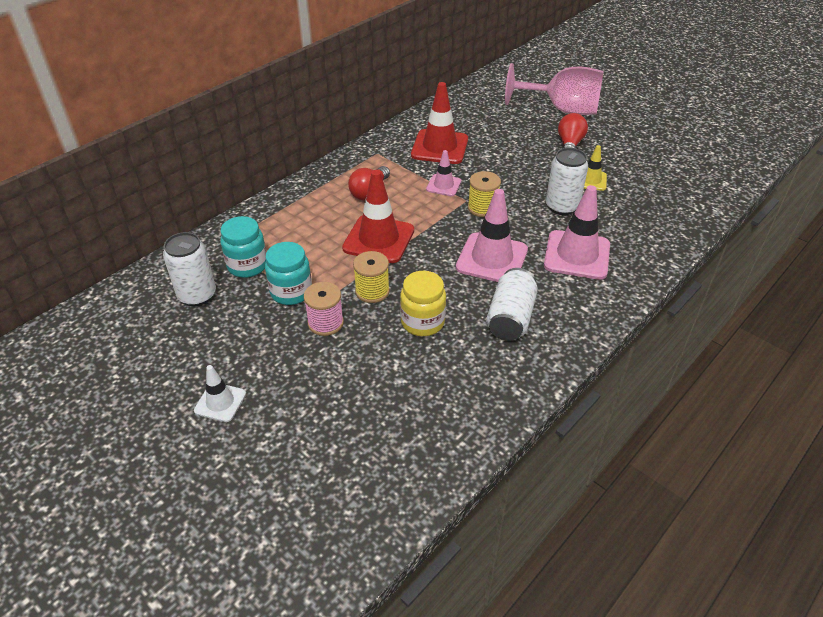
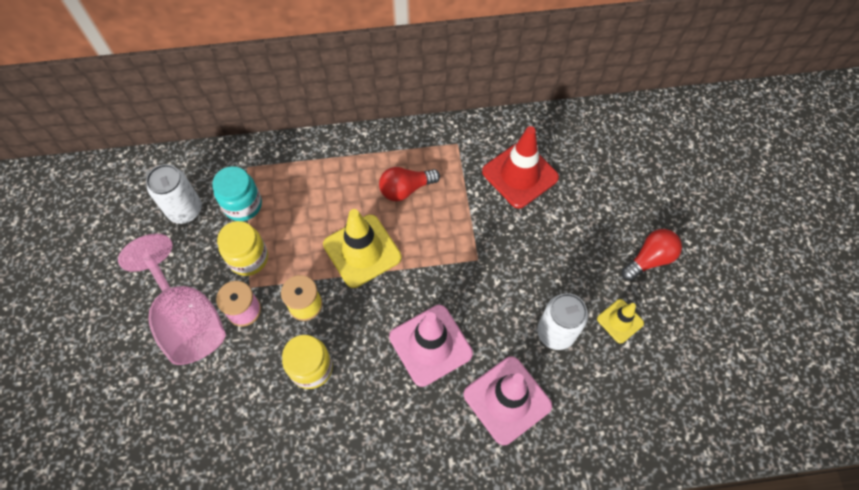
camera: 40 degrees right, 20 degrees up
(220, 402) = (116, 328): white traffic cone -> none
(291, 292) = (248, 258): turquoise jar -> yellow jar
(378, 239) = (362, 251): red traffic cone -> yellow traffic cone
(443, 185) = (476, 226): pink traffic cone -> none
(482, 208) = (482, 280): yellow spool -> none
(510, 318) = (380, 421): white can -> none
(562, 109) = (695, 204): pink goblet -> pink goblet (187, 319)

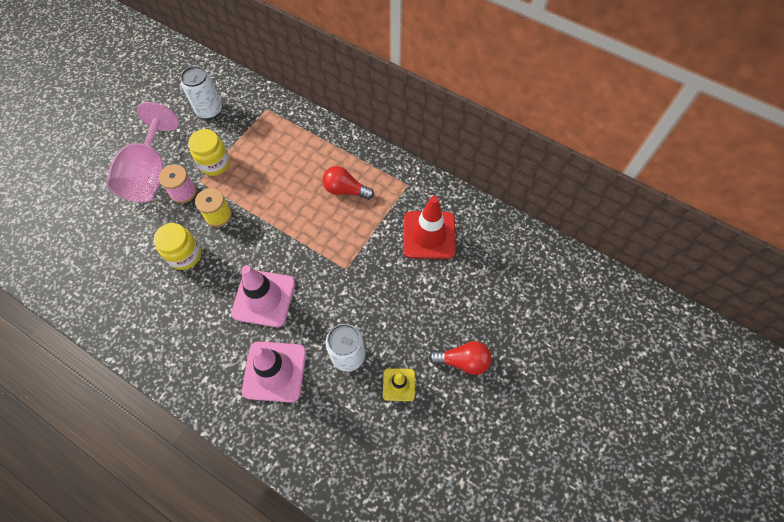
camera: 40 degrees right, 0 degrees up
(243, 205) = (242, 130): turquoise jar -> none
(362, 251) = (281, 208): yellow traffic cone -> none

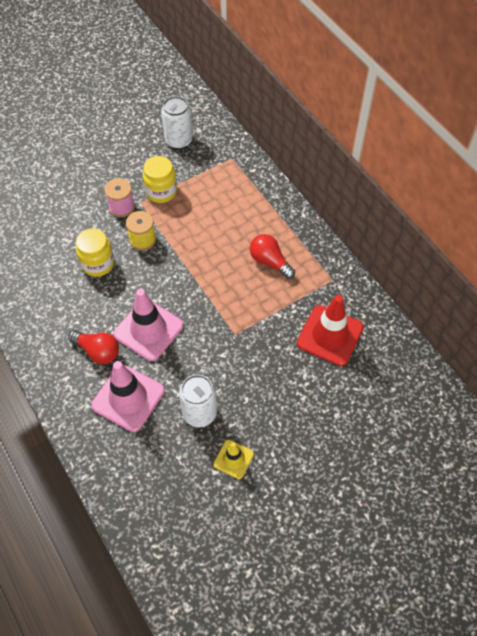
camera: 25 degrees right, 5 degrees down
(150, 174) = (100, 180): pink goblet -> none
(463, 361) = (304, 465): red light bulb -> red light bulb (98, 351)

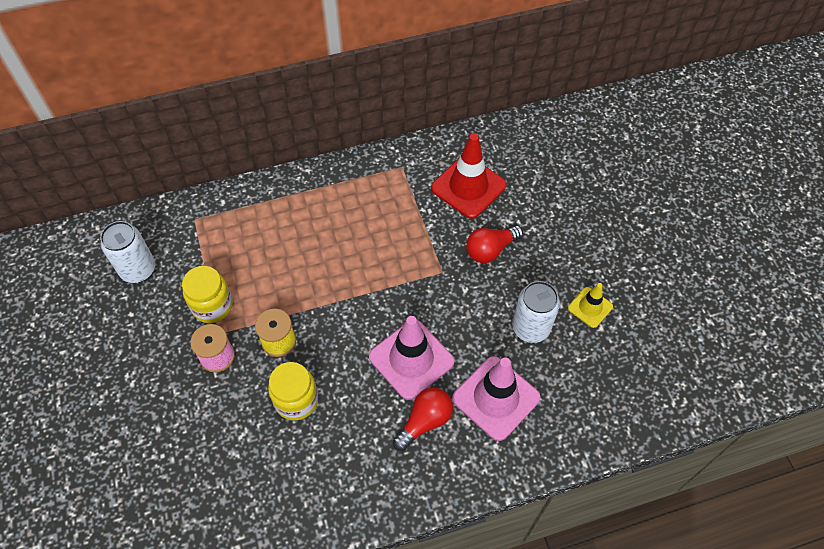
camera: 75 degrees left, 0 degrees up
(269, 261) = (359, 217): red light bulb -> red light bulb (490, 250)

